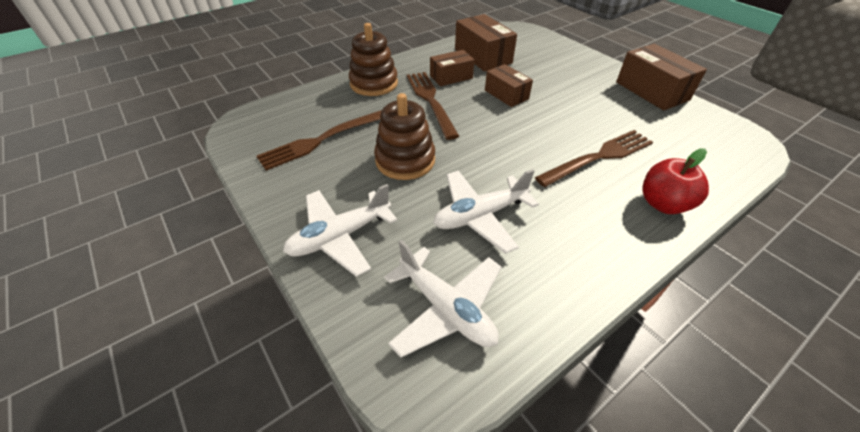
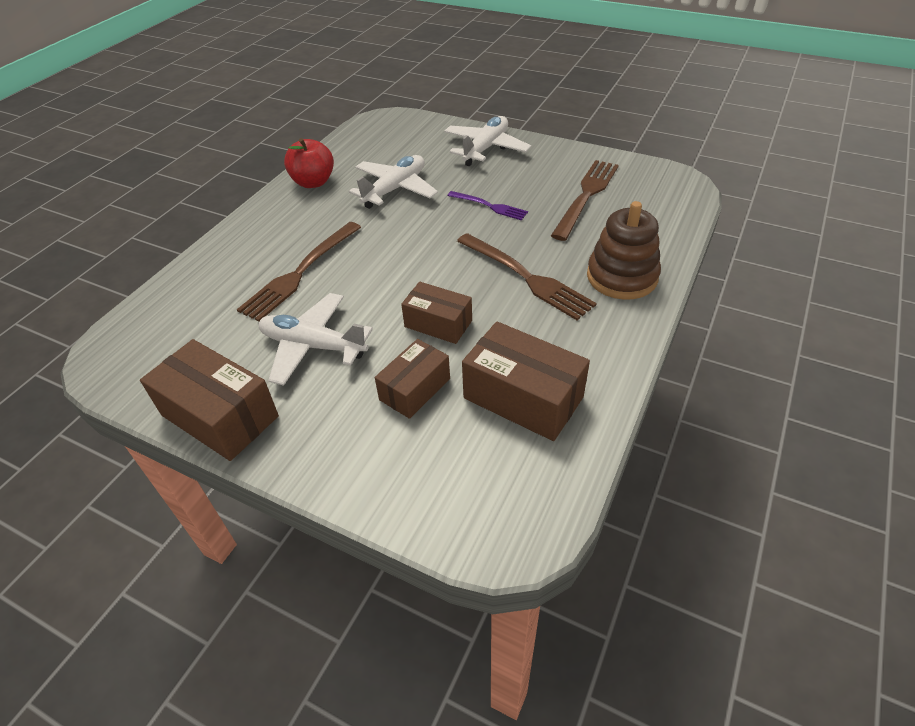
camera: 155 degrees right, 0 degrees up
(405, 160) = (490, 206): brown stacking toy -> purple fork
(446, 308) = (389, 142): white plane -> white plane (313, 346)
(451, 77) = (535, 328): brown box -> brown box (415, 389)
(663, 204) = (238, 247): red apple -> red apple (313, 182)

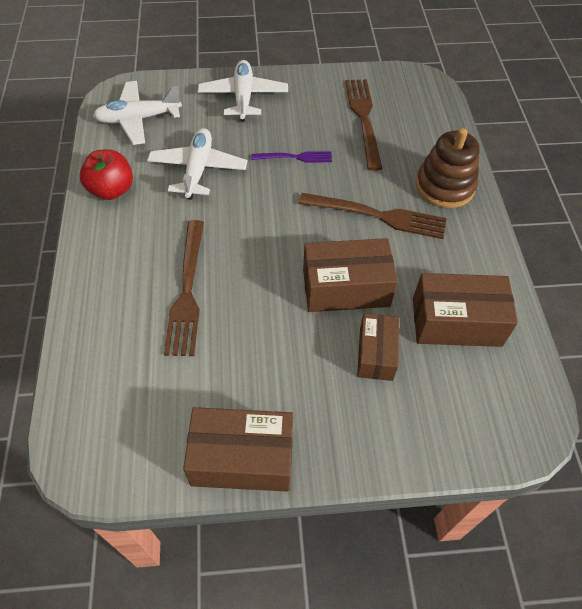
camera: 35 degrees left, 10 degrees up
(313, 346) = (263, 356): white plane -> white plane (138, 119)
(438, 324) = (346, 288): brown box -> brown box, size x1.57

